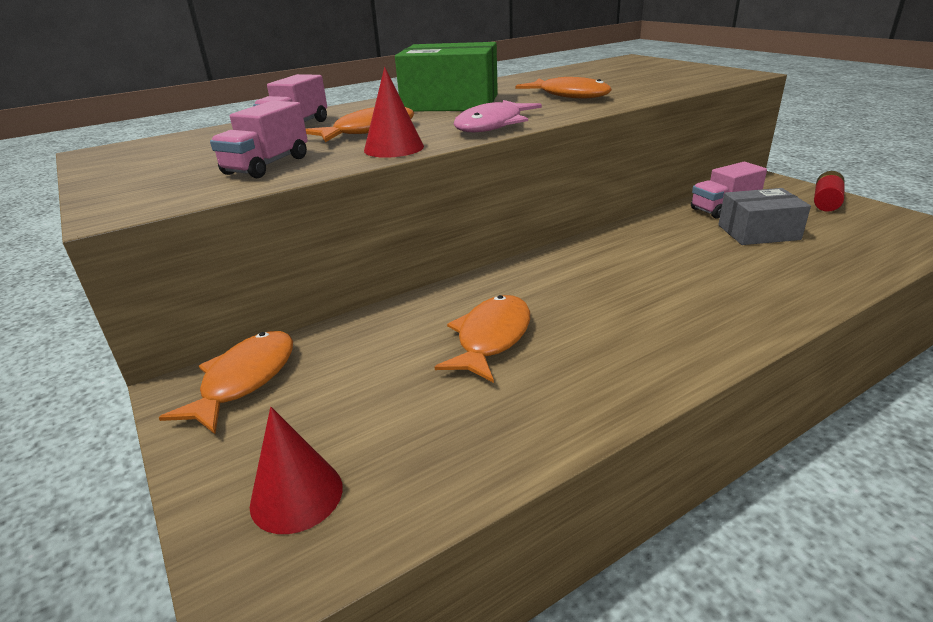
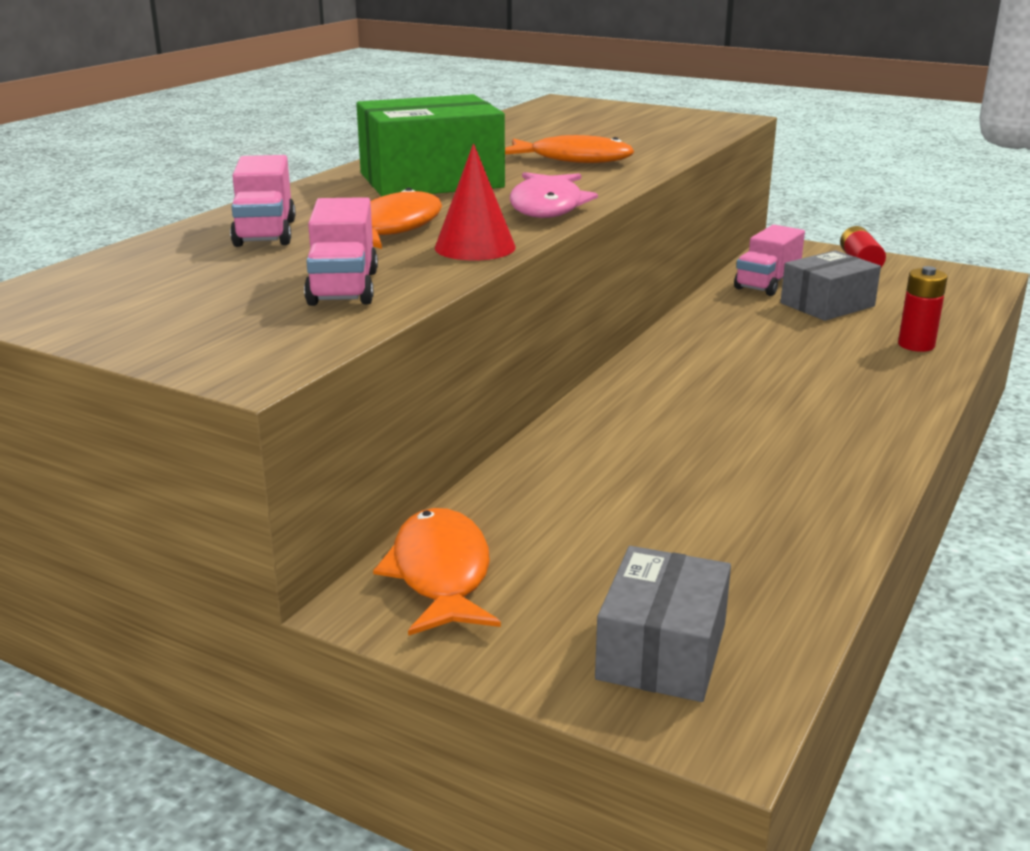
camera: 30 degrees left, 5 degrees down
(296, 495) = (662, 651): red cone -> grey box
(491, 338) = (677, 464): orange fish -> none
(806, 280) = (916, 345): none -> red battery

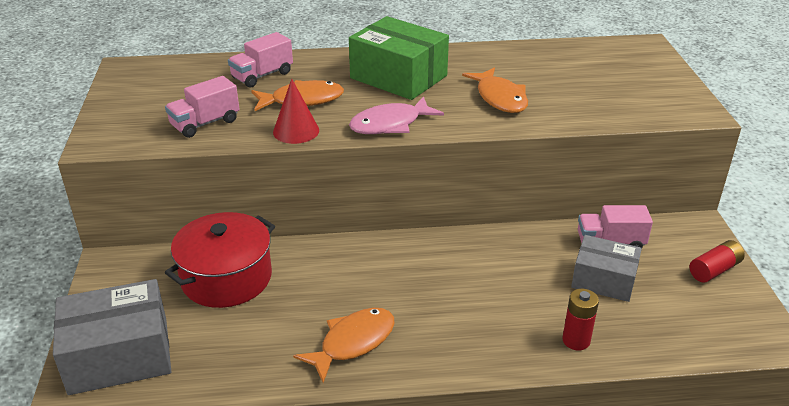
camera: 55 degrees right, 10 degrees up
(441, 574) = (142, 270): orange fish -> orange fish (353, 343)
(561, 506) = (226, 278): none -> red pot
(662, 651) = (119, 355): grey box -> grey box, size x1.54

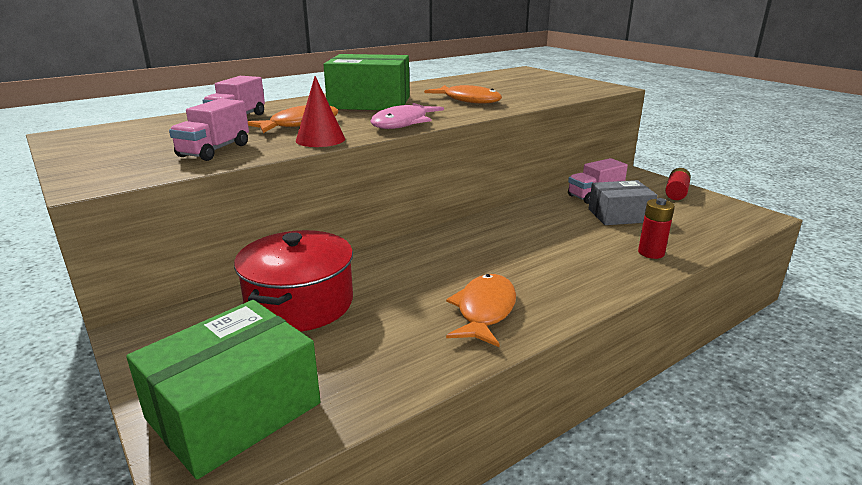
camera: 30 degrees left, 10 degrees down
(119, 355) = (234, 411): grey box -> green box

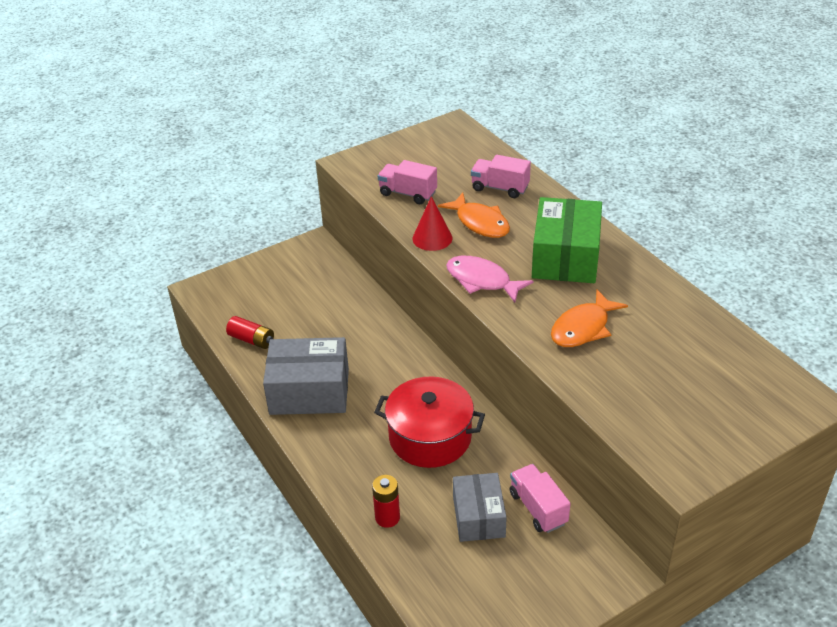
camera: 95 degrees right, 15 degrees up
(234, 411) = (237, 292): green box -> none
(300, 303) = (335, 302): red pot -> red pot (430, 437)
(484, 311) = (309, 391): orange fish -> grey box
(676, 192) = (552, 598): red battery -> red battery (252, 340)

